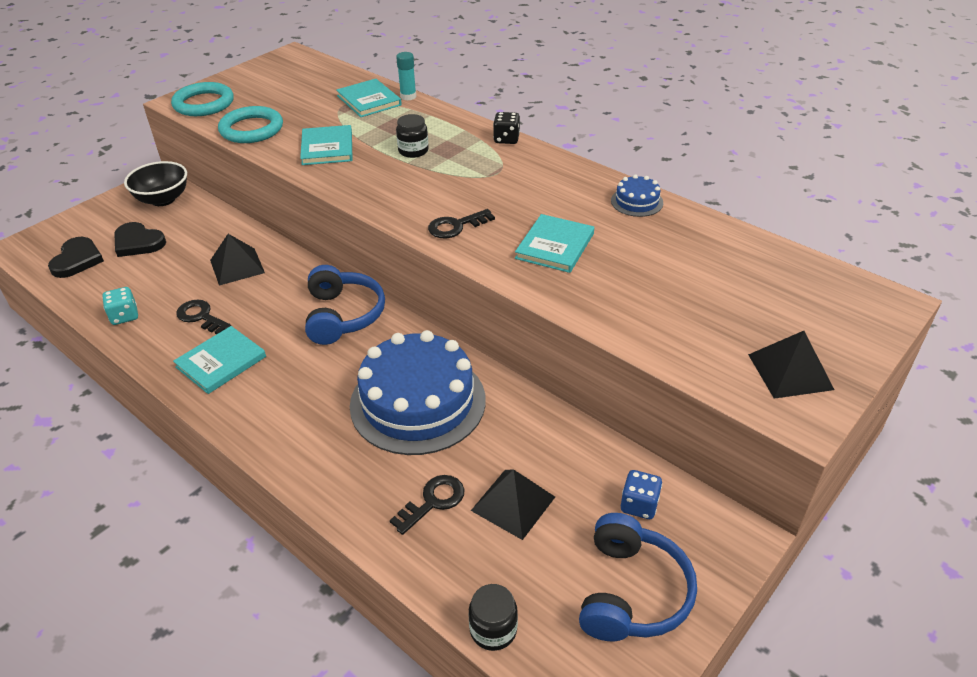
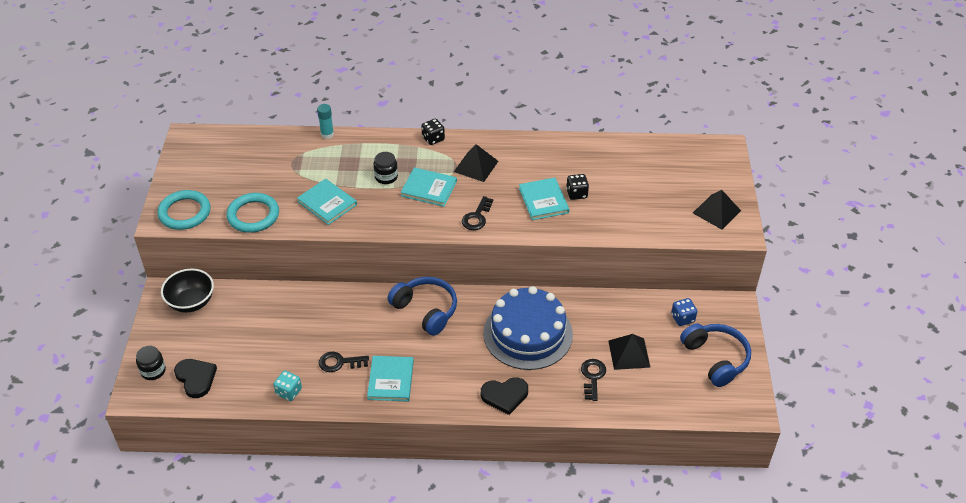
camera: 40 degrees left, 5 degrees up
(138, 242) = (222, 342): black heart -> black heart (505, 396)
(237, 266) = (316, 318): black pyramid -> black pyramid (476, 166)
(369, 100) = (304, 151): turquoise book -> turquoise book (429, 189)
(493, 629) = (678, 412): black jar -> black jar (153, 371)
(606, 258) = (576, 194): none -> black dice
(637, 202) = (555, 147): blue cake -> none

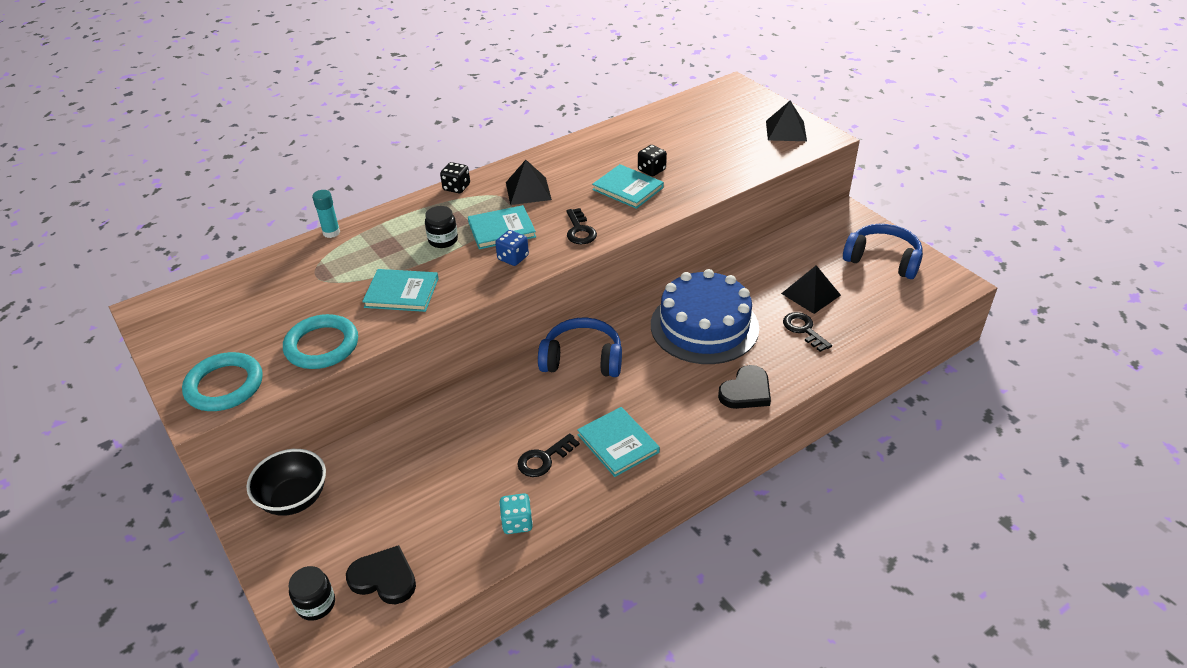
camera: 35 degrees left, 5 degrees down
(682, 318) = (819, 244): blue dice -> blue dice (513, 258)

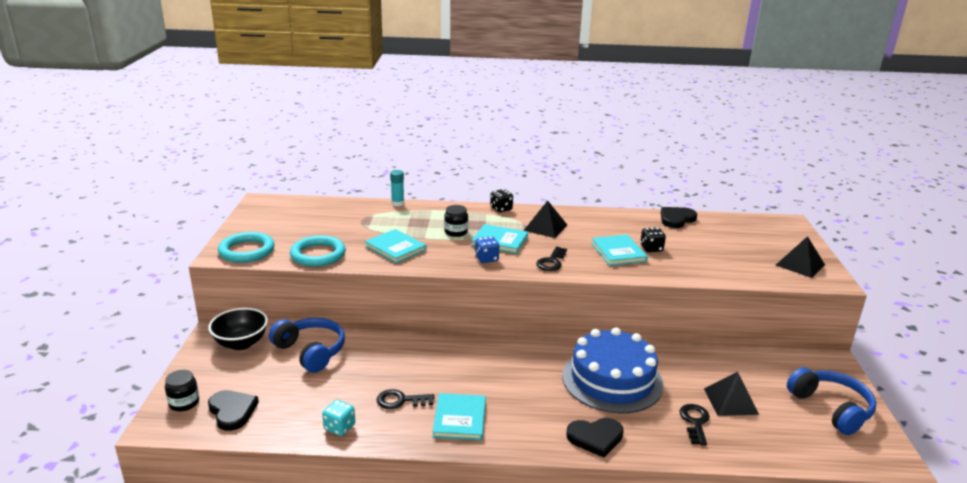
camera: 35 degrees right, 15 degrees down
(582, 359) = (497, 356): blue headphones -> blue headphones (311, 351)
(638, 124) = (676, 219): none -> black heart

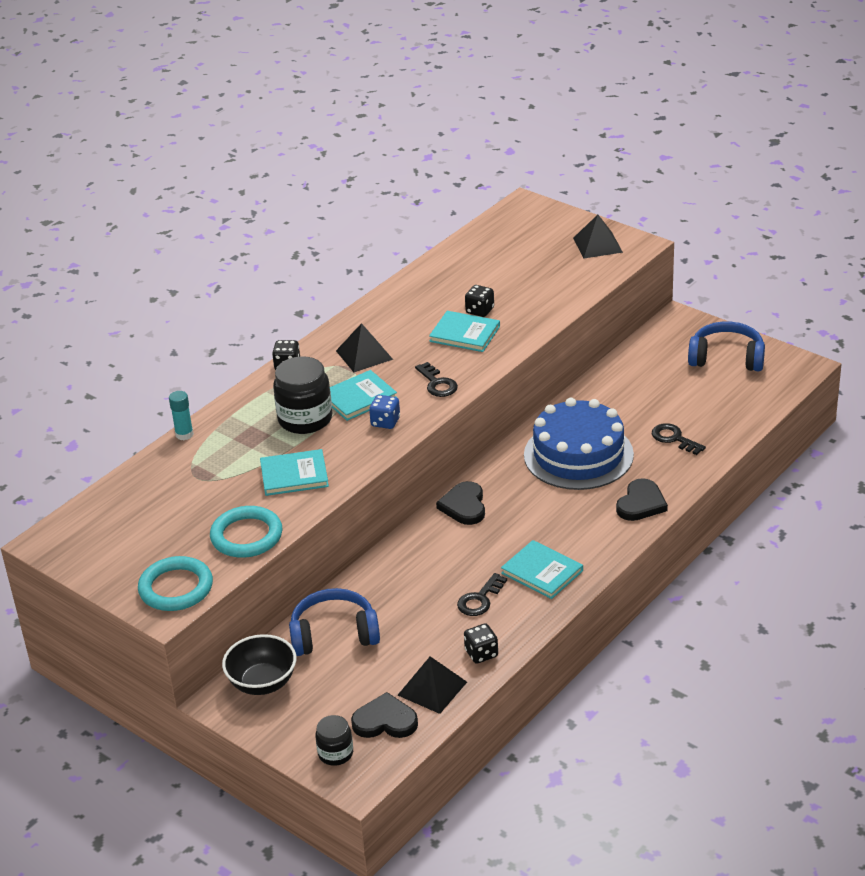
camera: 50 degrees left, 10 degrees up
(339, 427) = (481, 653): turquoise dice -> black dice
(456, 232) = (305, 419): black jar -> black jar, size x1.78
(676, 219) = (443, 264): black heart -> black heart (464, 506)
(730, 401) = (669, 404): black pyramid -> black pyramid (432, 688)

